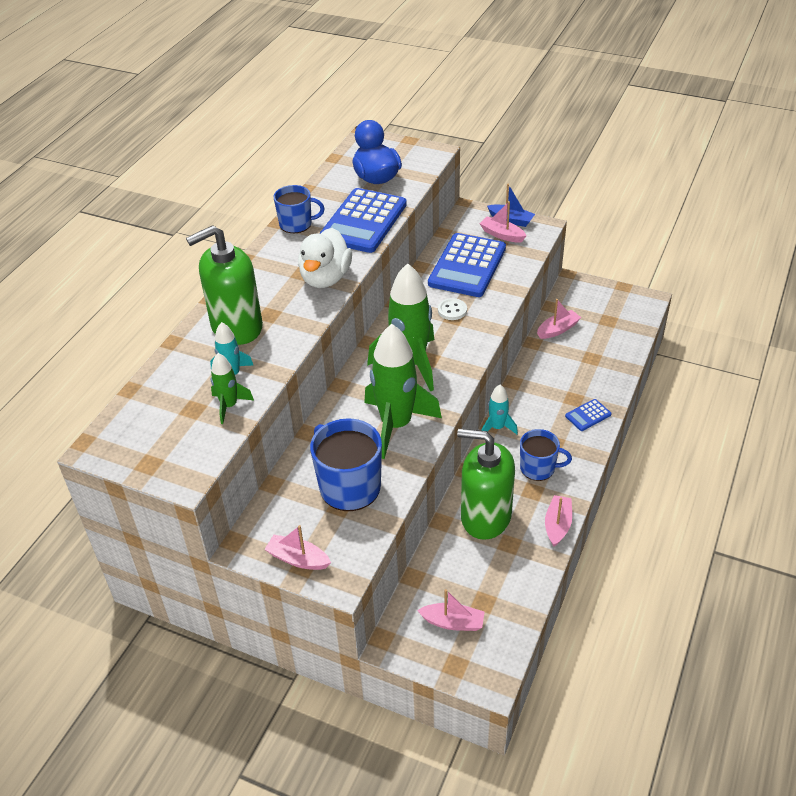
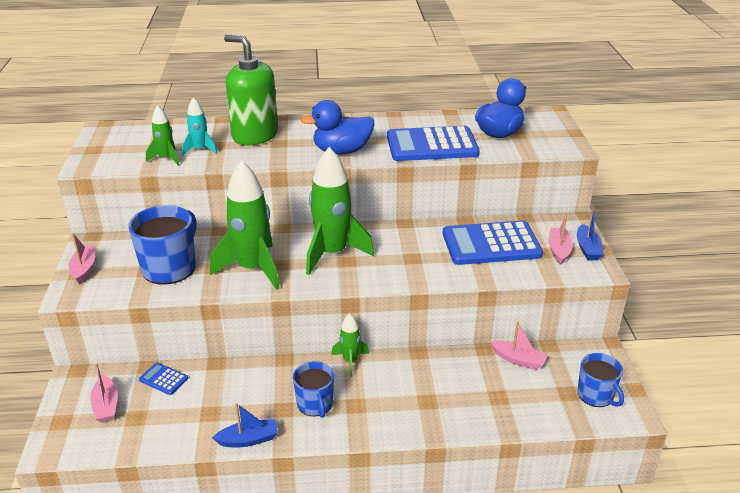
camera: 60 degrees right, 10 degrees down
(296, 224) = (399, 121): blue mug -> blue mug (596, 395)
(325, 278) = (342, 151): white duck -> blue duck
(452, 310) = (421, 254): white button -> none
(485, 517) = (235, 388): green soap dispenser -> none
(497, 427) = (350, 361): turquoise rocket -> green rocket
(557, 525) = (248, 439): pink boat -> blue boat
(588, 415) = (411, 418): blue calculator -> blue calculator (163, 379)

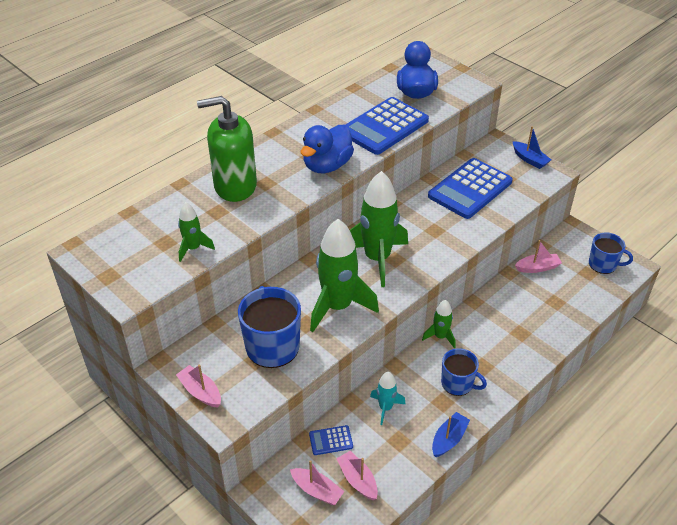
camera: 40 degrees left, 10 degrees up
(200, 149) = (209, 224): turquoise rocket -> turquoise rocket (385, 408)
(558, 250) = (515, 170): pink boat -> pink boat (357, 480)

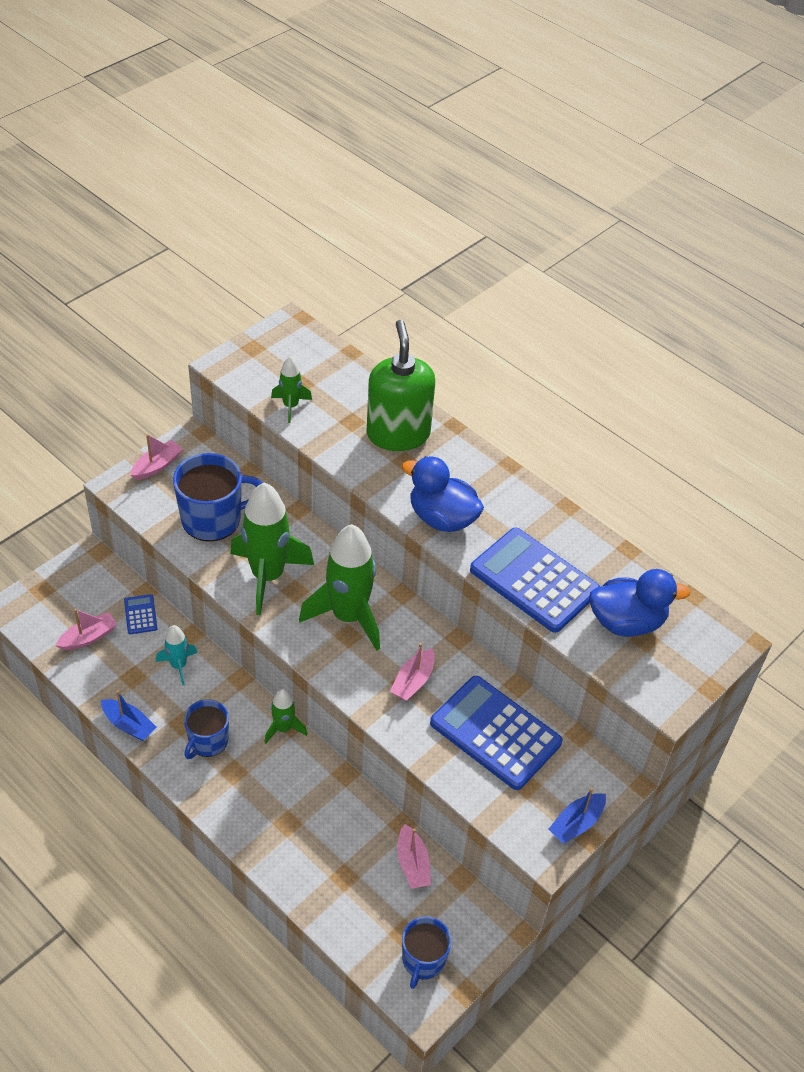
camera: 85 degrees right, 5 degrees up
(317, 490) = (81, 603): pink boat -> pink boat (413, 681)

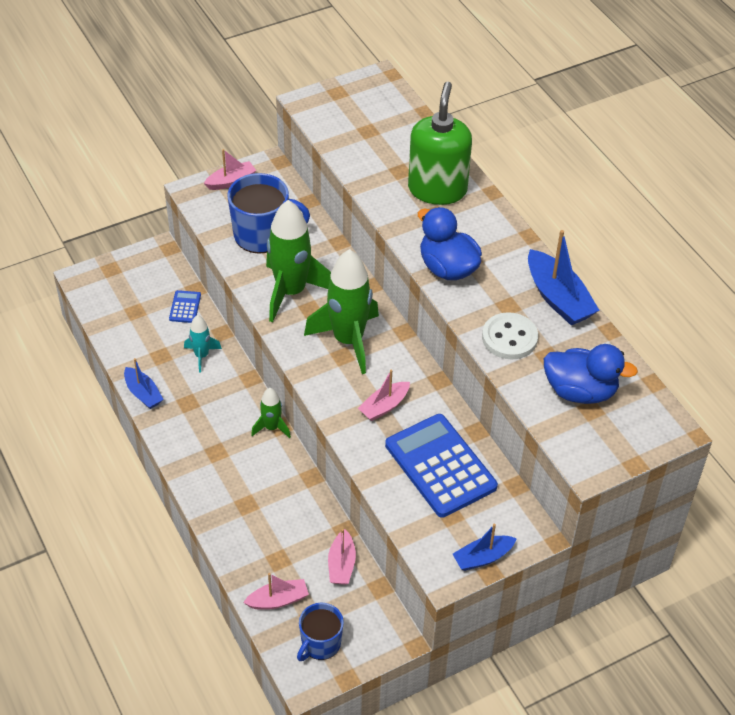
camera: 20 degrees right, 0 degrees up
(88, 637) = (135, 316): pink boat -> pink boat (278, 600)
(207, 741) = (203, 422): blue mug -> none
(290, 406) = (351, 147): green rocket -> none
(534, 580) = (509, 338): blue calculator -> white button
(565, 526) = (558, 298): none -> blue boat

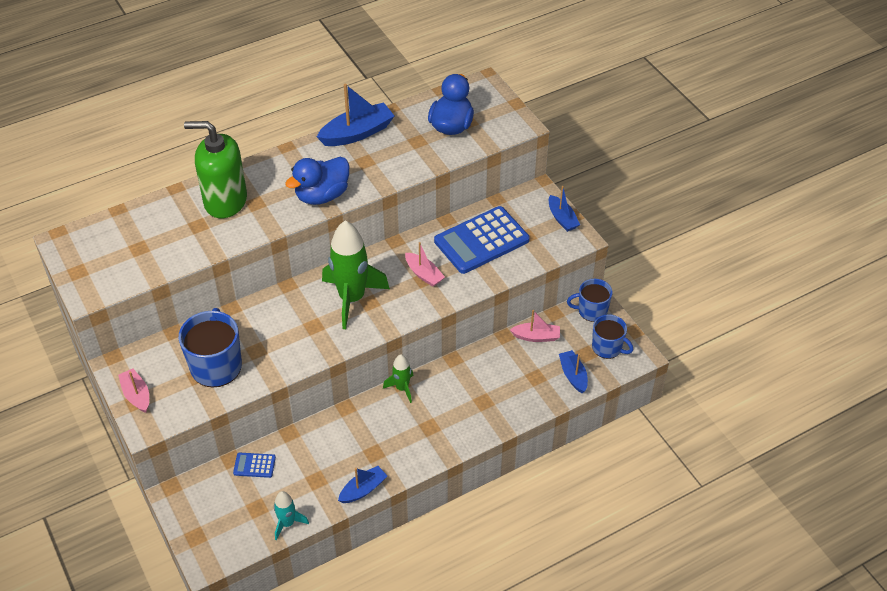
camera: 90 degrees left, 0 degrees up
(201, 356) = (317, 446): turquoise rocket -> turquoise rocket (287, 523)
(278, 600) = (573, 375): pink boat -> blue boat
(291, 292) = (292, 340): green rocket -> none
(383, 631) = (591, 311): none -> blue mug
(509, 338) = (399, 161): white button -> none

